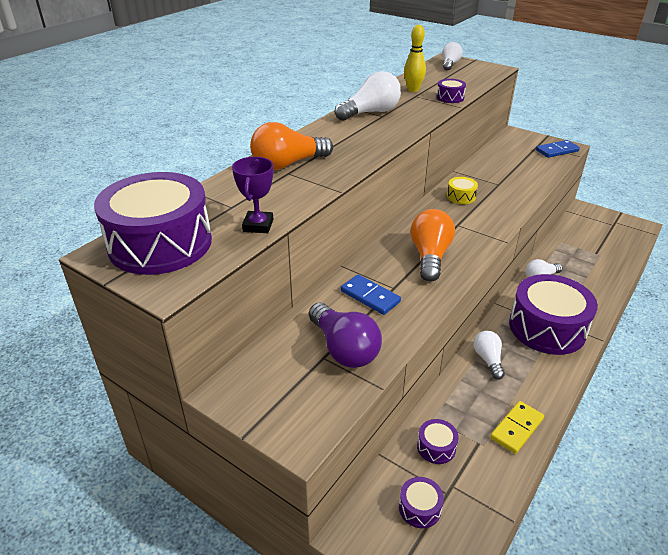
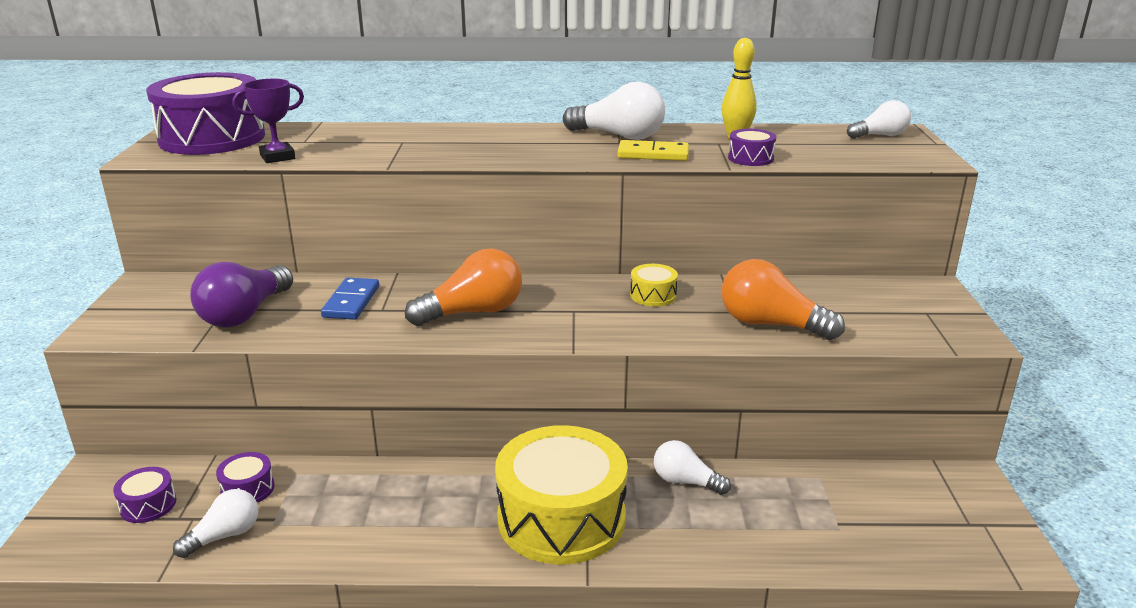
camera: 55 degrees right, 10 degrees down
(288, 164) = (422, 137): orange light bulb -> orange light bulb (771, 325)
(488, 360) = (438, 484): white light bulb -> white light bulb (224, 536)
(517, 428) = (319, 543): yellow domino -> yellow domino (653, 154)
(547, 328) = (561, 518): purple drum -> yellow drum
(557, 151) = (936, 331): blue domino -> none

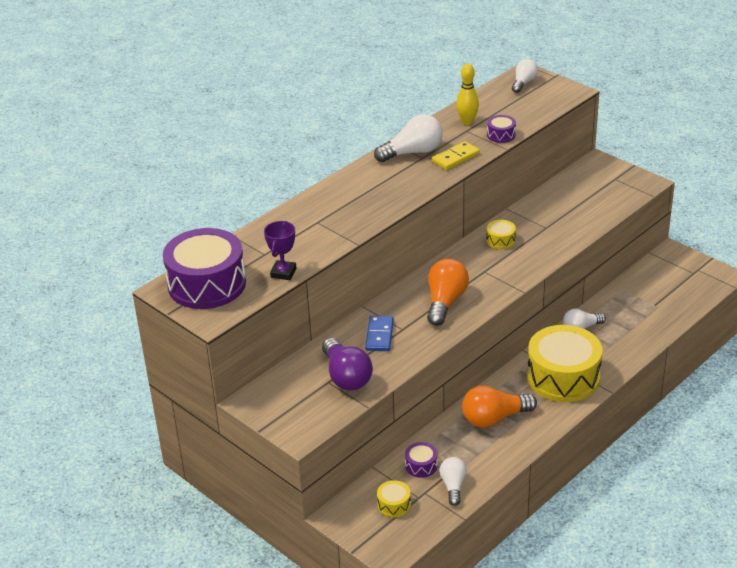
camera: 45 degrees left, 10 degrees up
(148, 505) = (394, 504): purple drum -> yellow drum
(351, 302) = (379, 335): blue domino -> blue domino turned 45 degrees clockwise
(771, 325) = (571, 225): orange light bulb -> orange light bulb (494, 418)

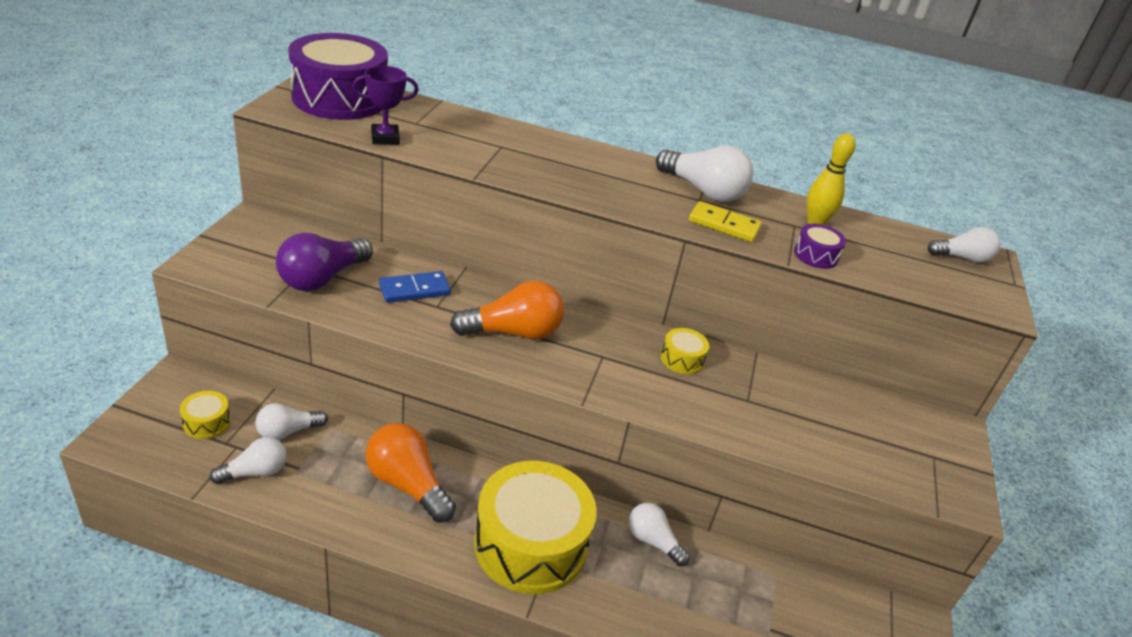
camera: 55 degrees right, 0 degrees up
(421, 465) = (288, 431): purple drum -> white light bulb

